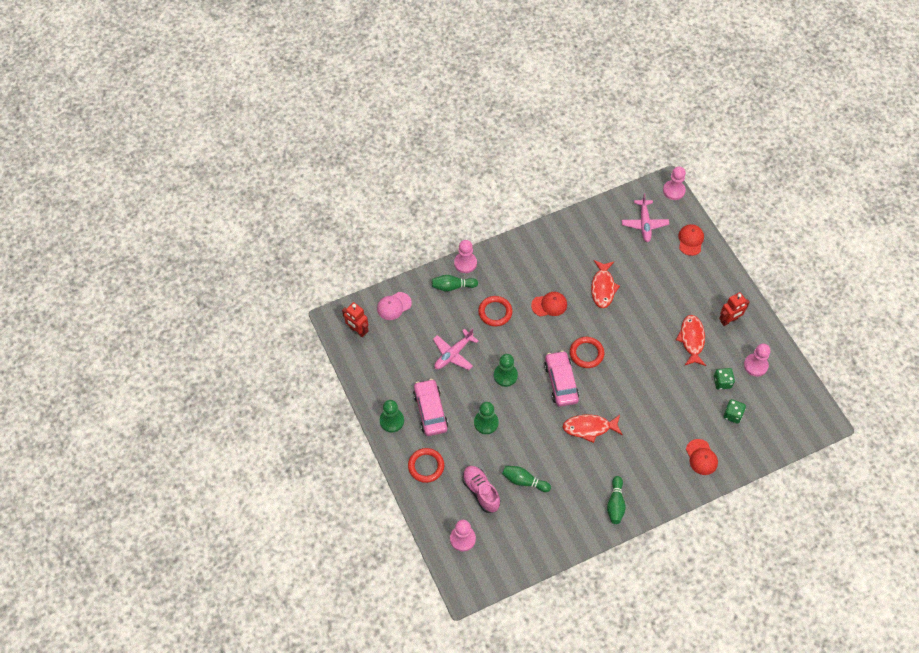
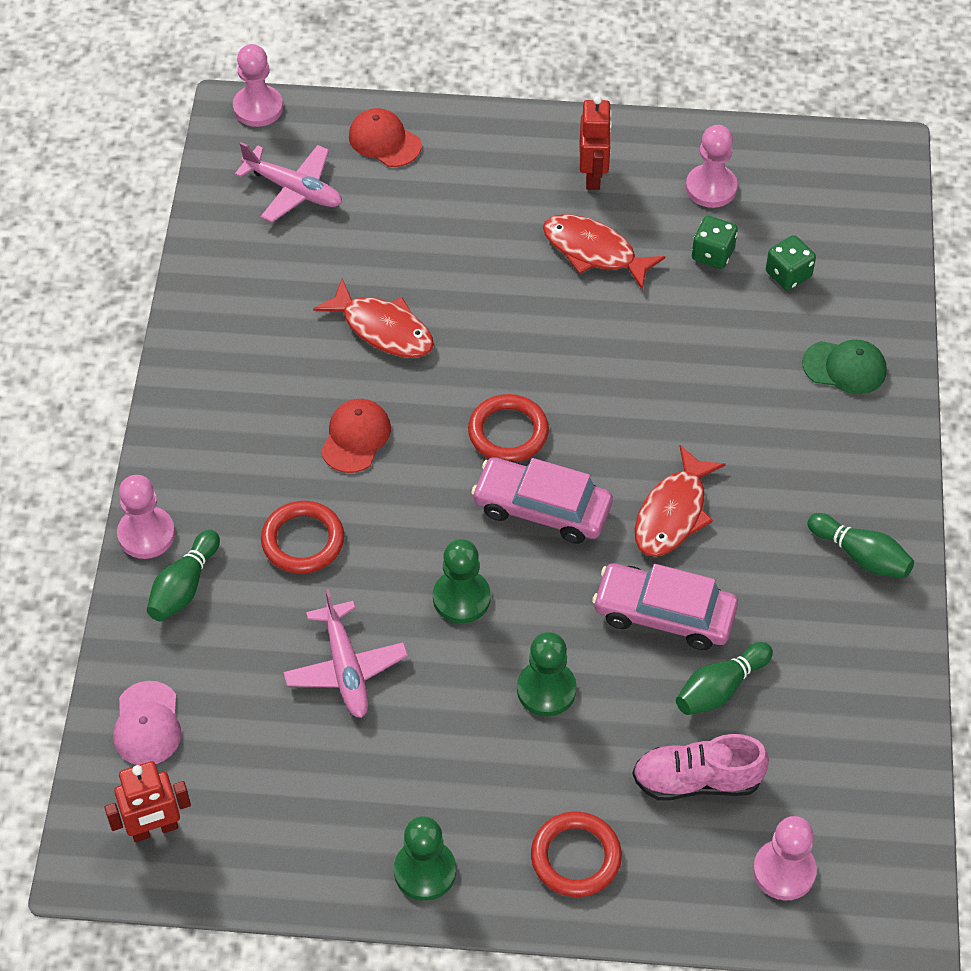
camera: 60 degrees left, 5 degrees down
(430, 411) = (451, 781): pink car -> pink car (664, 614)
(701, 457) = (845, 367): red cap -> green cap

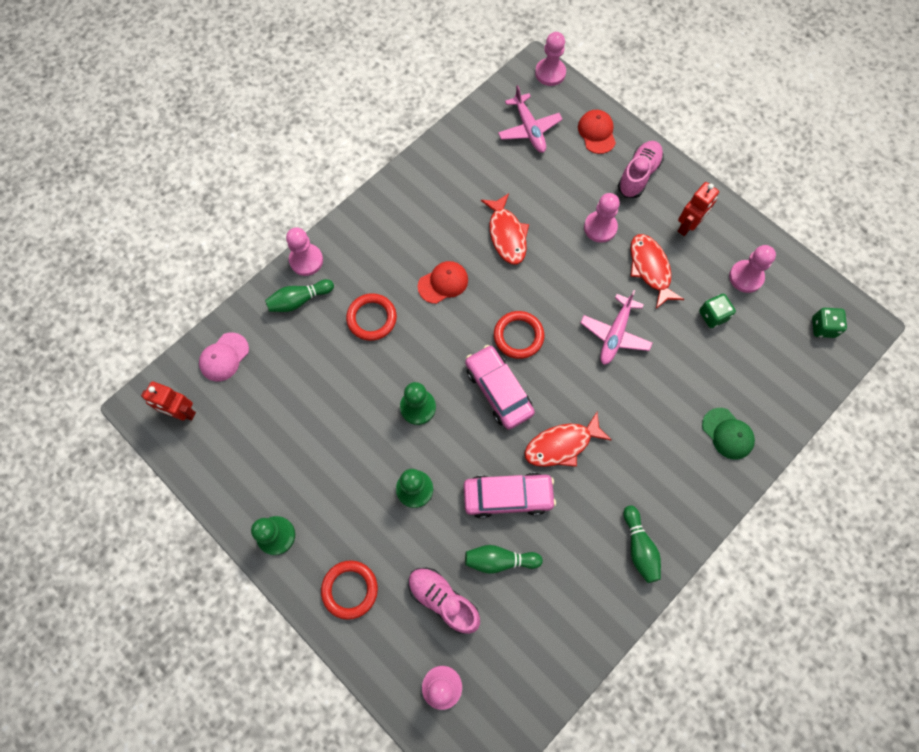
camera: 40 degrees right, 15 degrees up
(346, 668) = (333, 400): pink plane -> pink plane (615, 334)
(481, 157) = (638, 175): none -> pink shoe
(491, 245) = (600, 227): none -> pink pawn
(664, 614) = (508, 496): pink car -> pink car turned 120 degrees clockwise
(788, 274) = (744, 357): green dice -> green dice (823, 327)

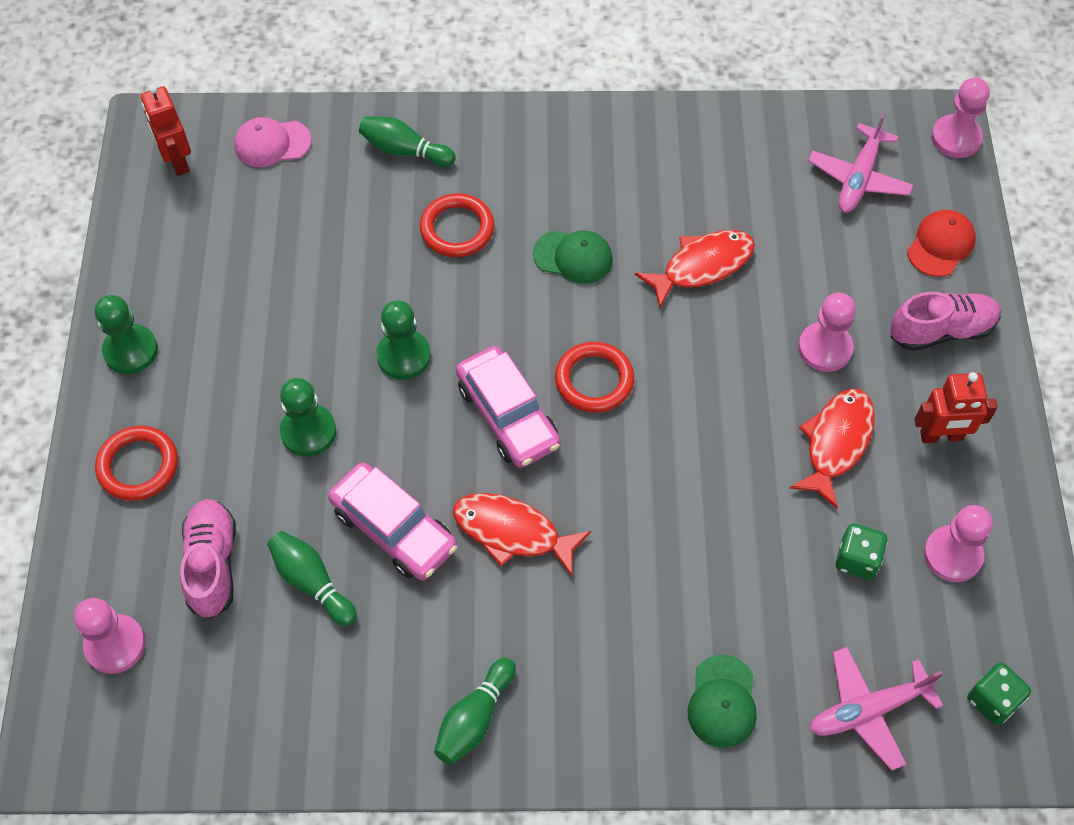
camera: 45 degrees right, 10 degrees down
(306, 260) = (455, 118): pink pawn -> none
(443, 283) = (573, 257): red cap -> green cap
(498, 390) = (508, 415): pink car -> pink car turned 135 degrees clockwise
(506, 235) = (702, 266): red fish -> red fish turned 150 degrees counterclockwise
(615, 334) = (709, 474): pink plane -> pink plane (868, 710)

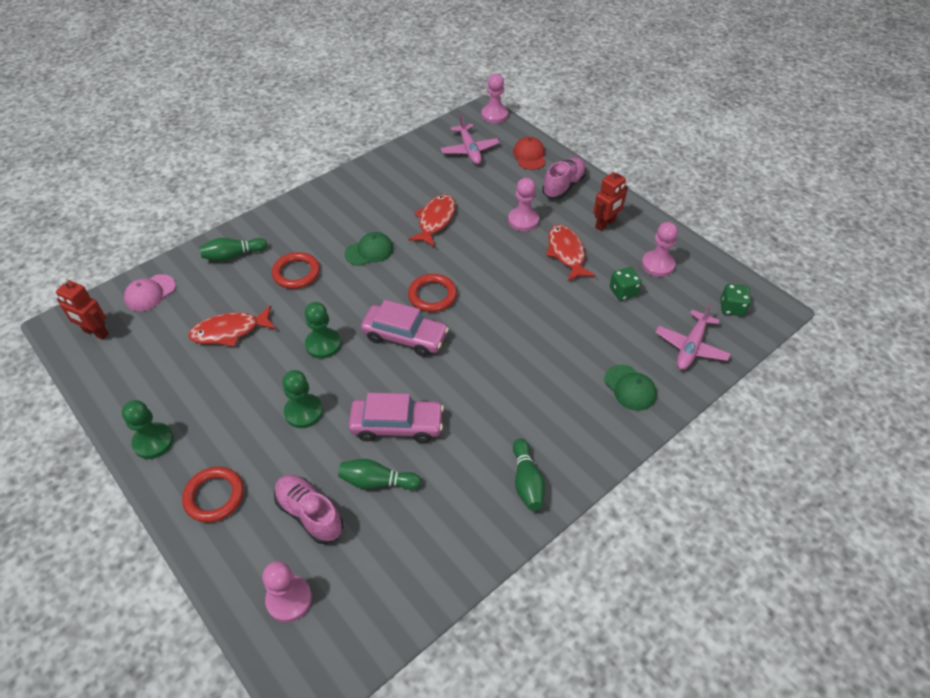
camera: 40 degrees left, 10 degrees down
(512, 532) = (459, 385): red fish -> red fish (230, 331)

